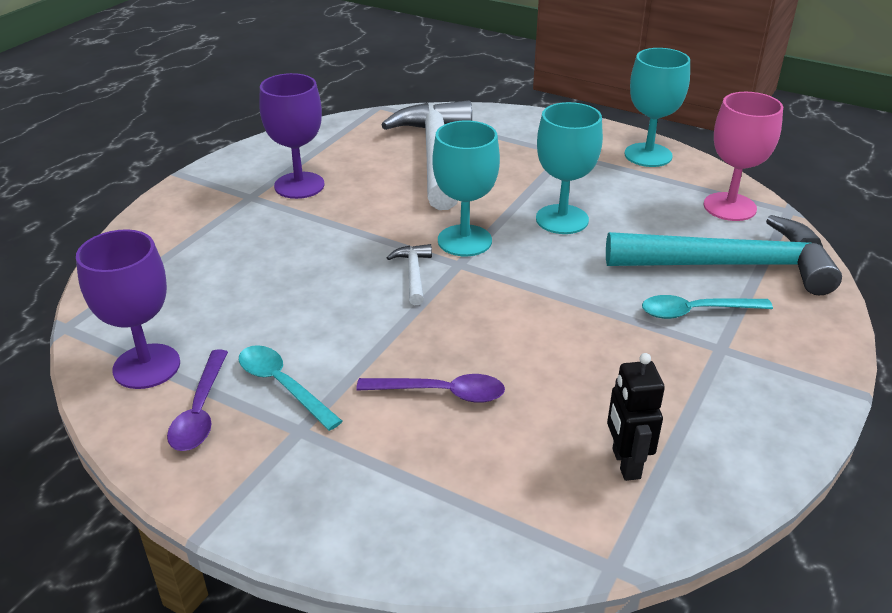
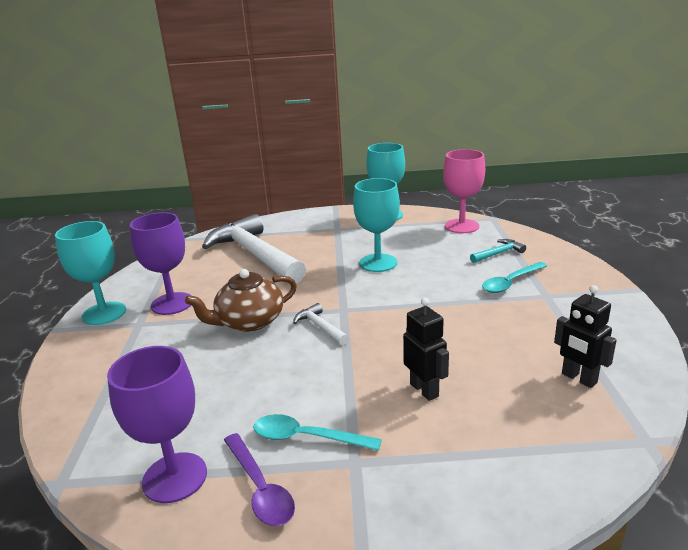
camera: 30 degrees left, 10 degrees down
(351, 237) = (249, 322): none -> brown teapot
(441, 393) = (424, 390): purple spoon -> black robot
(464, 241) = (331, 295): turquoise goblet -> turquoise goblet (104, 313)
(730, 265) = (498, 253): turquoise hammer -> turquoise hammer, size x0.40

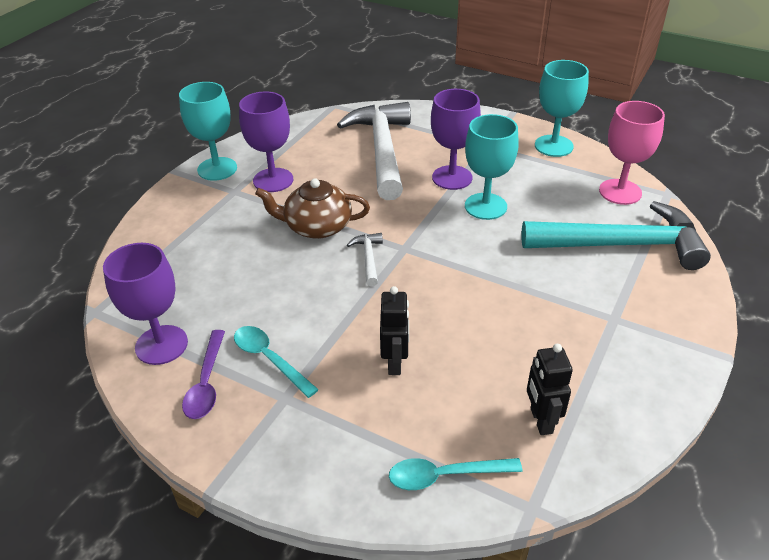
camera: 30 degrees right, 15 degrees up
(332, 254) = (452, 178): none -> purple goblet
(498, 253) = (621, 245): turquoise hammer -> turquoise hammer, size x2.48
(510, 282) = (594, 287): turquoise spoon -> turquoise spoon (445, 475)

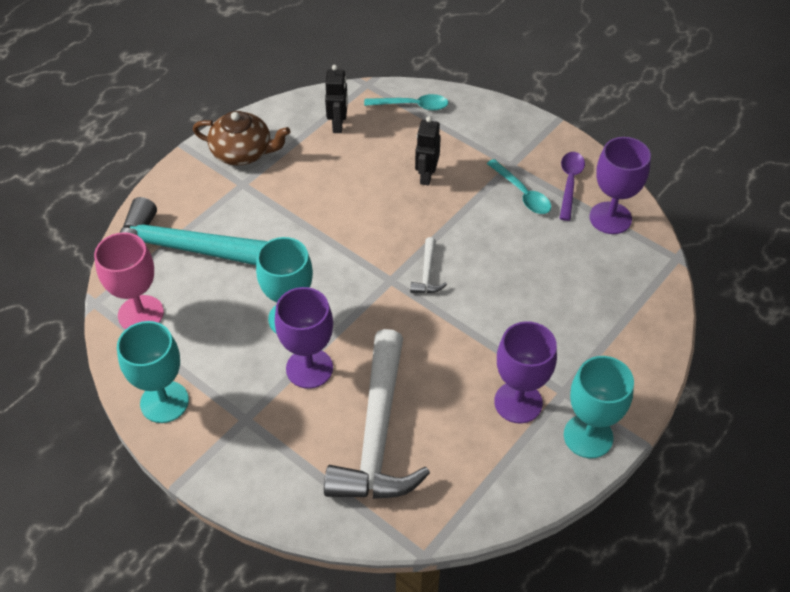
camera: 170 degrees left, 10 degrees up
(317, 226) = (473, 321): brown teapot -> brown teapot (243, 152)

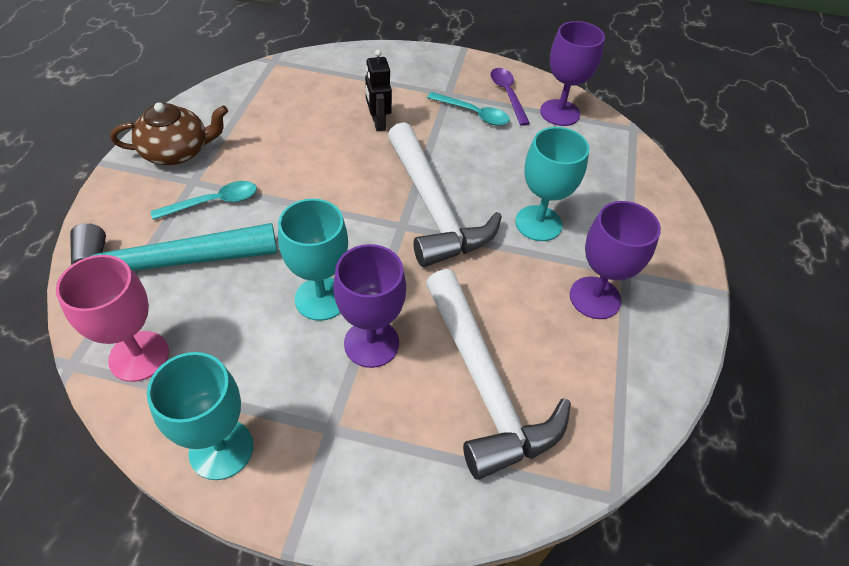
camera: 30 degrees left, 0 degrees up
(338, 125) = (265, 101): black robot -> none
(412, 106) = (328, 68): turquoise spoon -> turquoise spoon (214, 202)
(427, 273) = (433, 208): white hammer -> white hammer, size x2.48
(588, 436) = (675, 305): turquoise goblet -> turquoise goblet (538, 223)

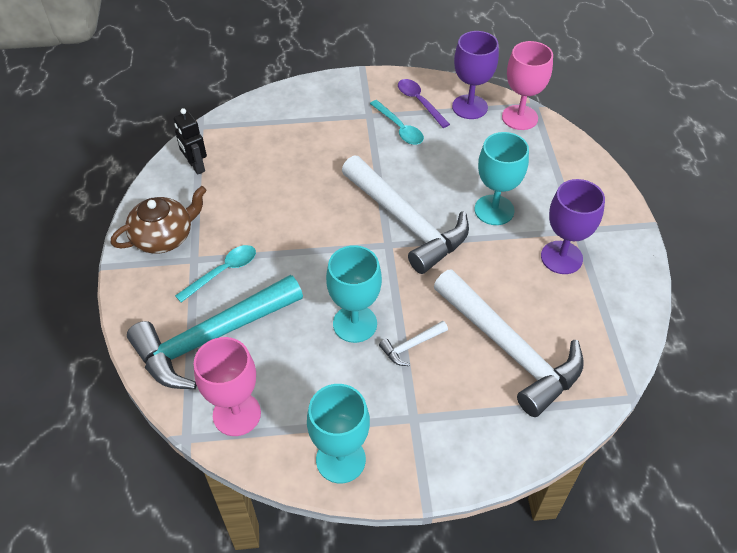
camera: 15 degrees left, 0 degrees up
(371, 343) = (411, 346): purple goblet -> white hammer
(378, 123) = (323, 160): black robot -> black robot (196, 166)
(473, 114) = (399, 128): turquoise spoon -> turquoise spoon turned 45 degrees clockwise
(611, 137) = (519, 117): none -> pink goblet

